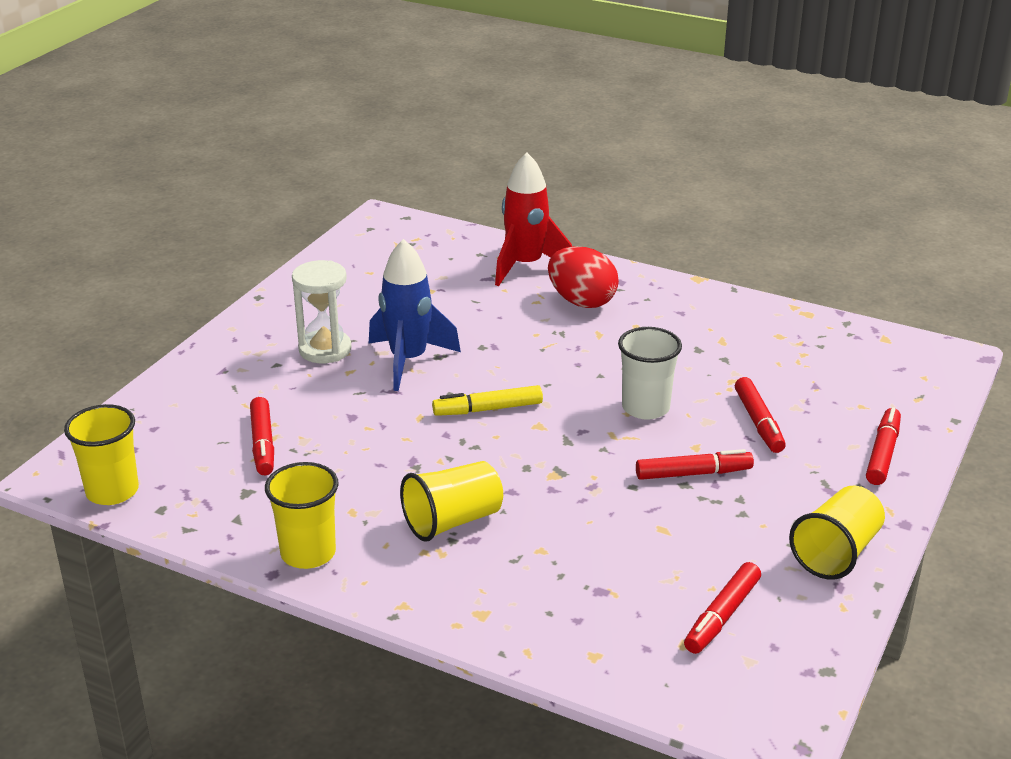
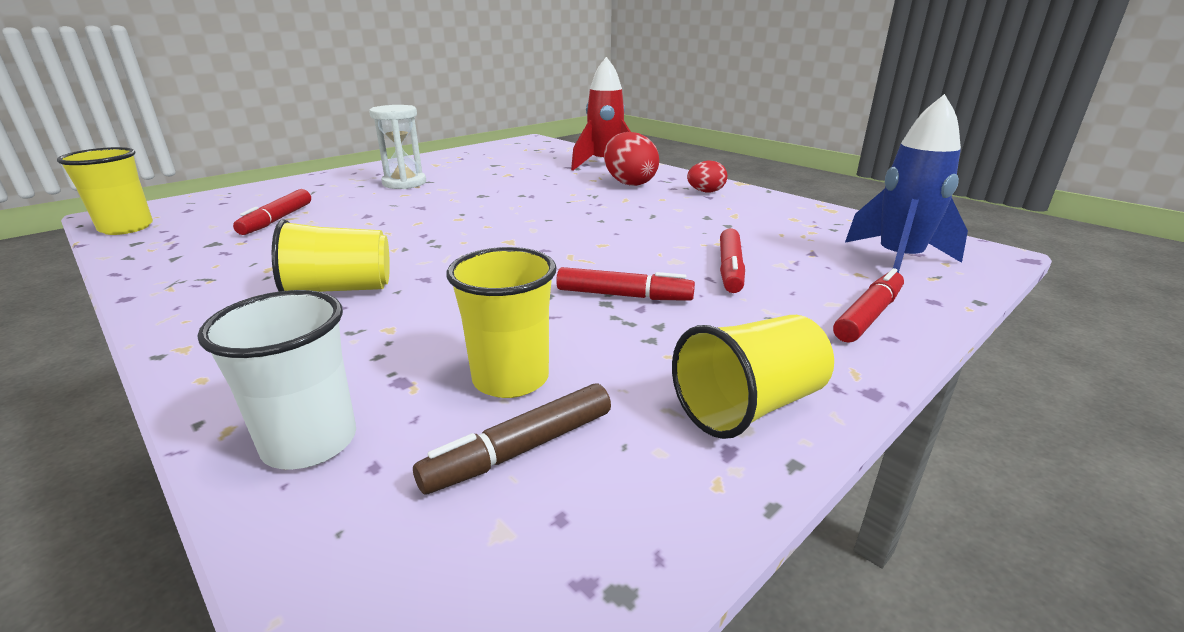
camera: 20 degrees right, 5 degrees down
(308, 553) = (180, 289): yellow cup -> yellow cup (510, 379)
(408, 361) = (455, 195): blue rocket -> blue rocket (898, 261)
(488, 409) = (479, 226): yellow marker -> none
(645, 408) = (621, 244): white cup -> white cup (310, 442)
(672, 304) = (705, 192): none -> red egg
(722, 616) = (520, 449): red marker -> brown marker

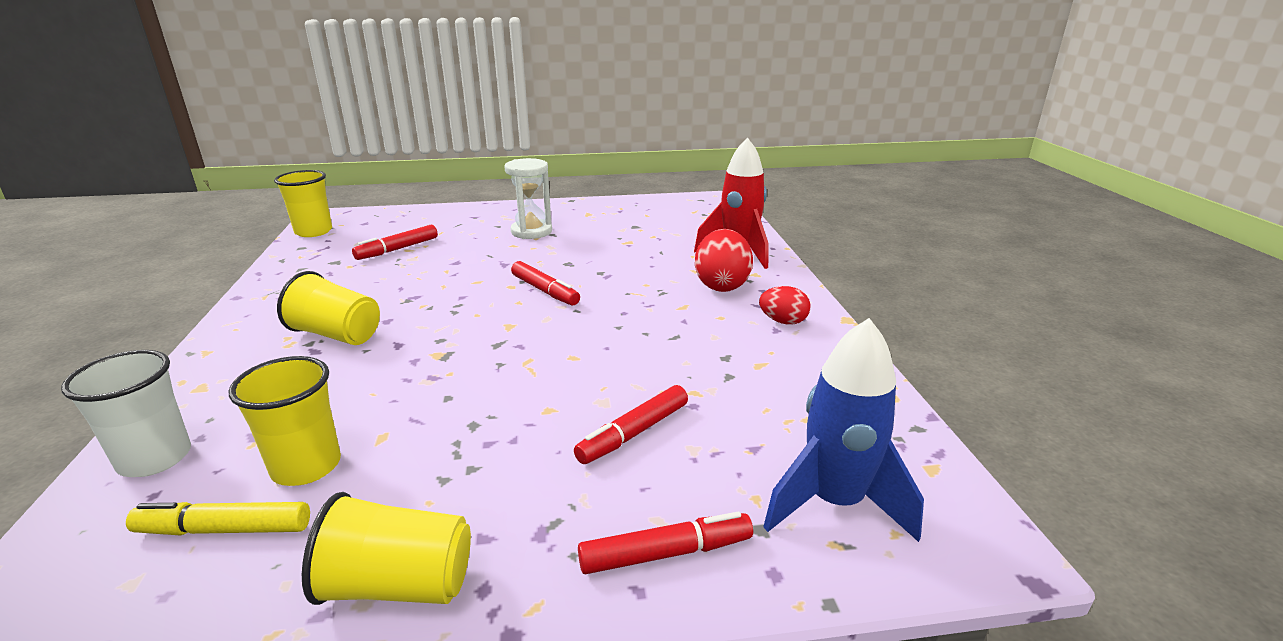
camera: 35 degrees right, 0 degrees up
(520, 449) = (224, 529): brown marker -> yellow marker
(623, 295) = (497, 423): red marker -> red marker (545, 291)

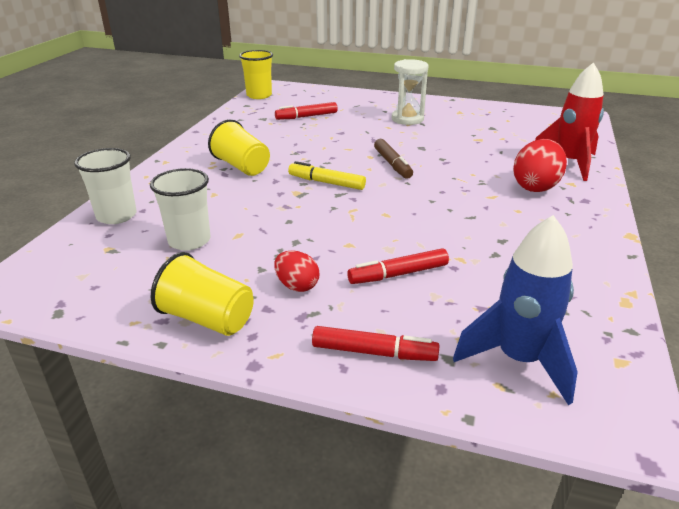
camera: 25 degrees right, 5 degrees up
(224, 529) = (134, 262): yellow marker -> yellow marker (326, 182)
(306, 466) = (189, 241): yellow cup -> white cup
(545, 291) = (392, 164): red marker -> brown marker
(783, 321) = (570, 225): red egg -> red egg (297, 286)

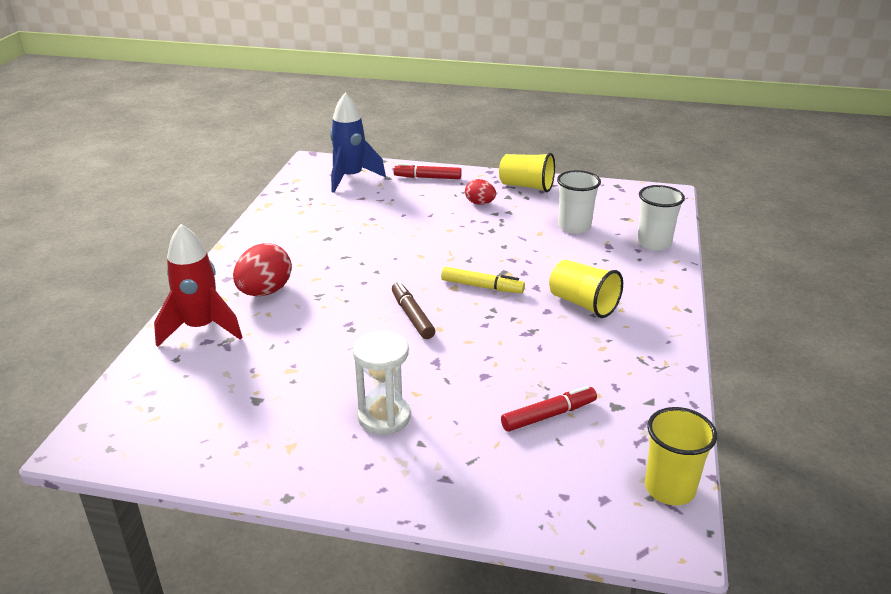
camera: 175 degrees right, 0 degrees up
(398, 274) = (412, 212): red marker -> none

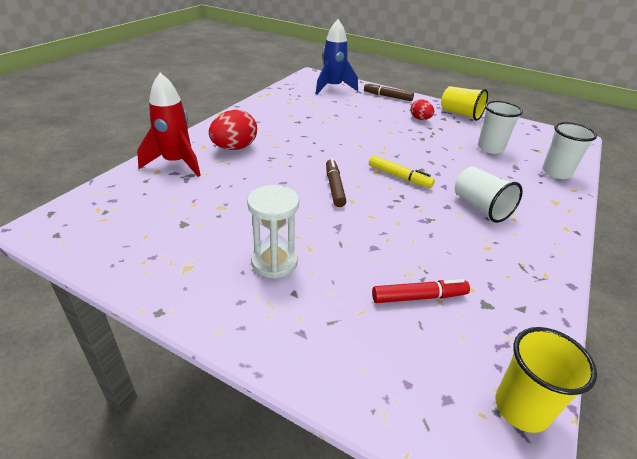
camera: 15 degrees right, 5 degrees up
(427, 177) = (388, 96): red marker -> brown marker
(583, 304) = (480, 207): yellow cup -> white cup

